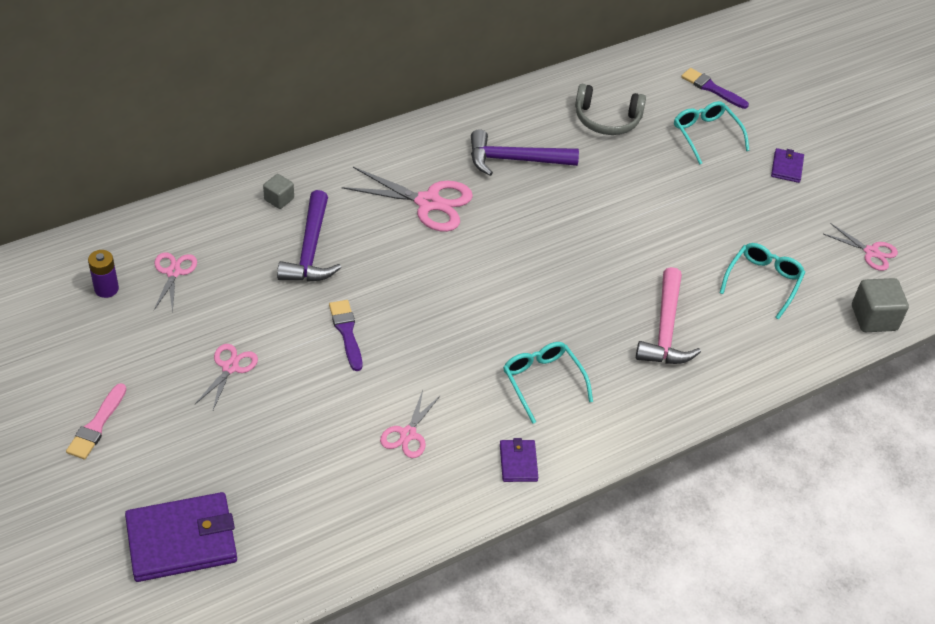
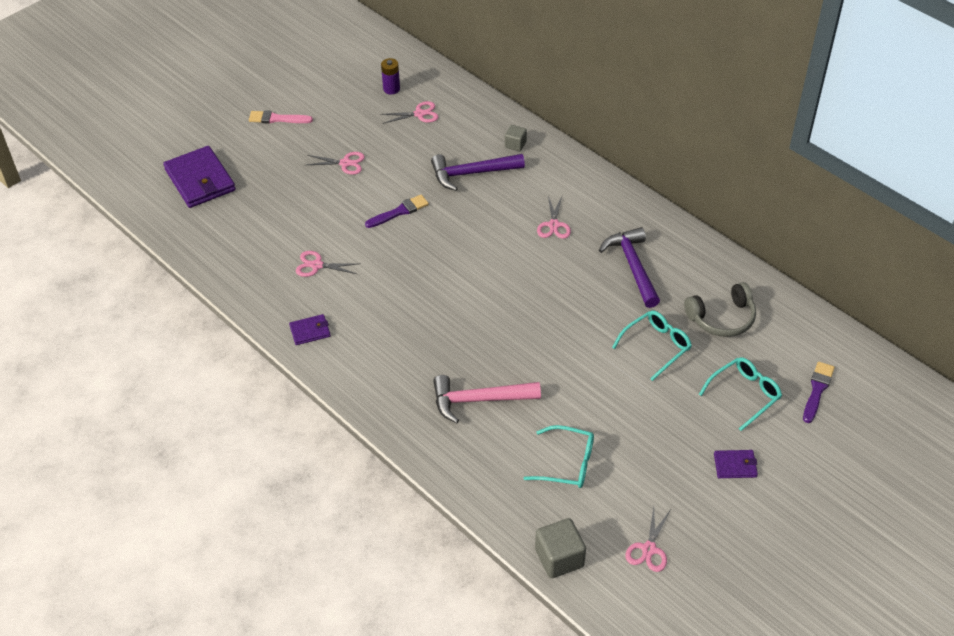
camera: 80 degrees right, 0 degrees up
(428, 202) = (554, 225): pink scissors -> pink scissors, size x0.57
(543, 382) = (392, 331): turquoise glasses -> turquoise glasses (656, 346)
(607, 119) = (722, 318): grey headphones -> grey headphones turned 105 degrees counterclockwise

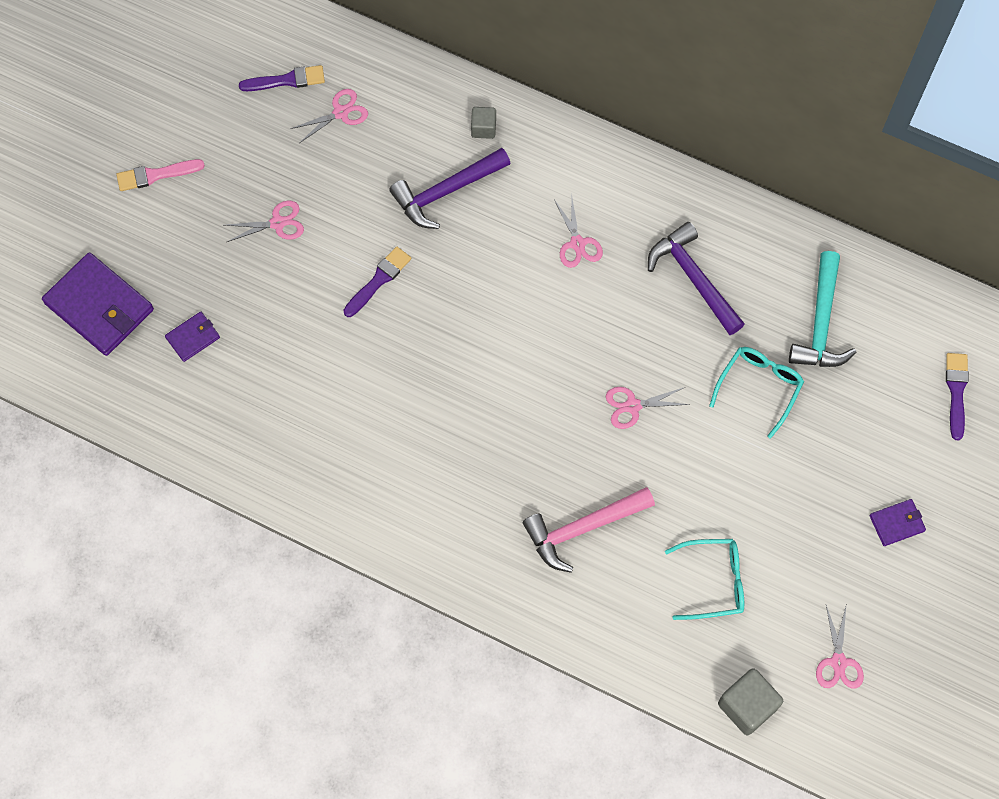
camera: 20 degrees left, 20 degrees up
(310, 331) = (343, 495): purple wallet -> purple wallet (193, 337)
(317, 265) = (310, 395): pink scissors -> pink scissors (633, 406)
(391, 89) = (286, 80): purple battery -> purple brush
(722, 318) = (821, 323): grey headphones -> turquoise hammer
(744, 395) = (878, 424): turquoise glasses -> none

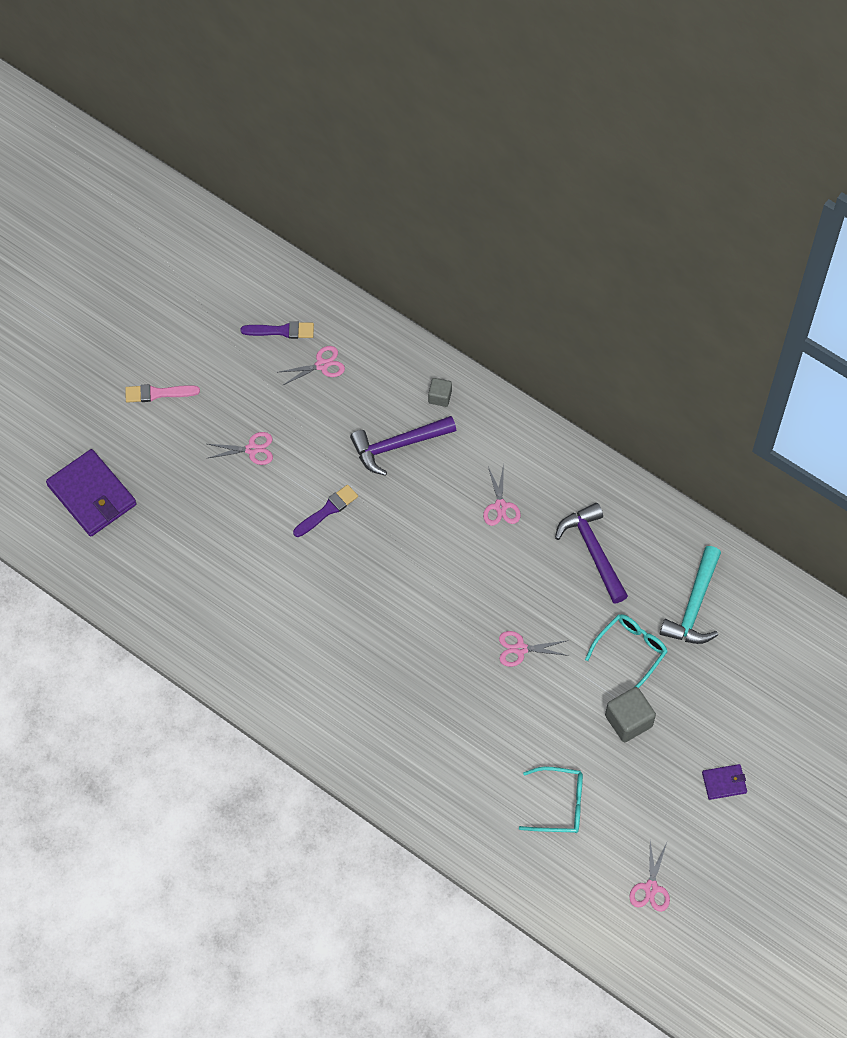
camera: 10 degrees right, 5 degrees down
(193, 337) = (164, 533): purple wallet -> none
(582, 529) = (458, 743): pink hammer -> none
(747, 706) = (567, 910): grey cube -> grey cube (628, 721)
(956, 391) = (798, 682): purple brush -> none

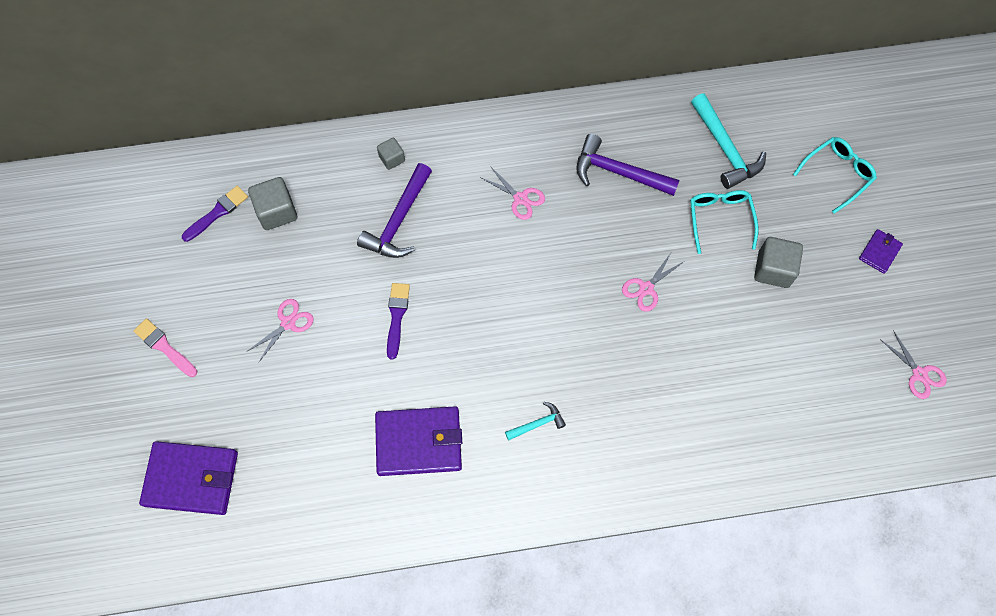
camera: 45 degrees left, 5 degrees up
(158, 393) = (164, 347): pink brush -> pink brush turned 90 degrees clockwise
(255, 605) = (419, 442): none -> purple wallet
(322, 365) = (277, 211): pink scissors -> grey cube
(345, 667) = (538, 423): none -> turquoise hammer
(559, 804) = (796, 376): turquoise glasses -> turquoise glasses (837, 174)

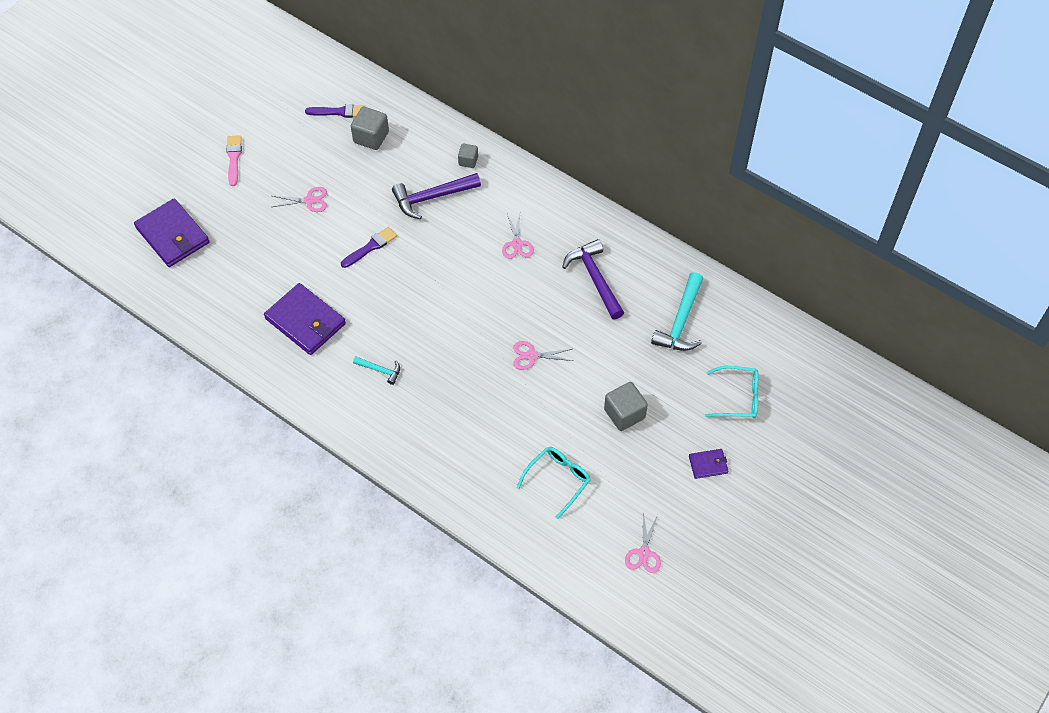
camera: 45 degrees right, 10 degrees down
(720, 219) = (626, 358): turquoise glasses -> turquoise glasses (558, 480)

